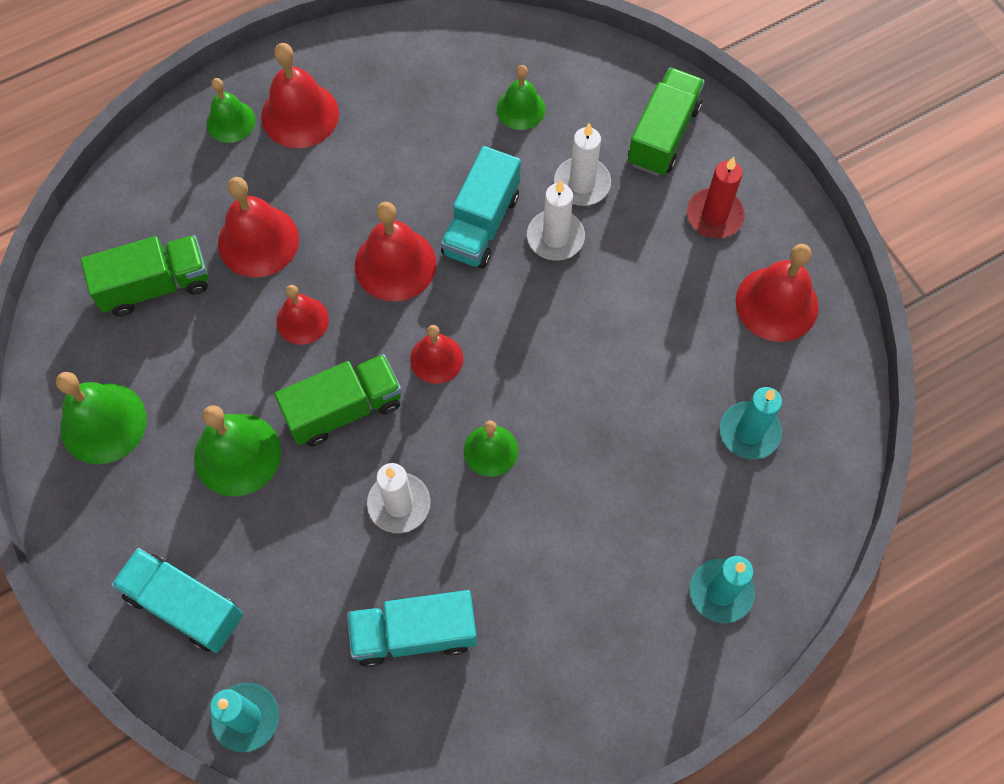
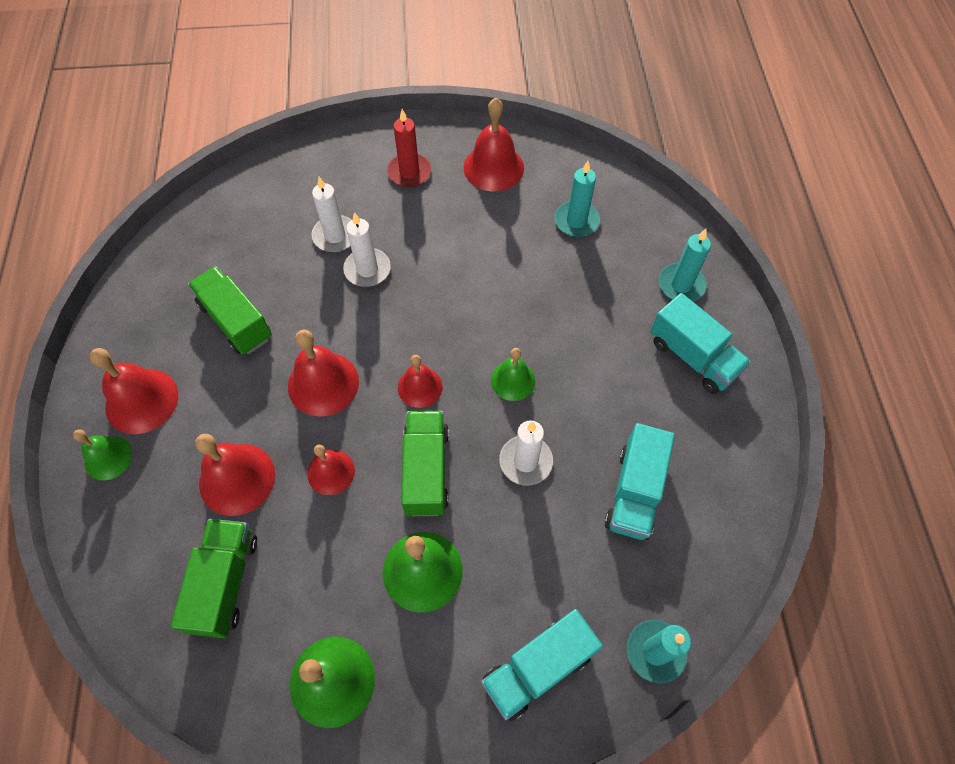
camera: 65 degrees left, 5 degrees down
(481, 224) = (326, 311): turquoise truck -> turquoise truck (693, 356)
(521, 109) = (248, 247): green bell -> none
(663, 135) = (329, 174): green truck -> green truck (236, 321)

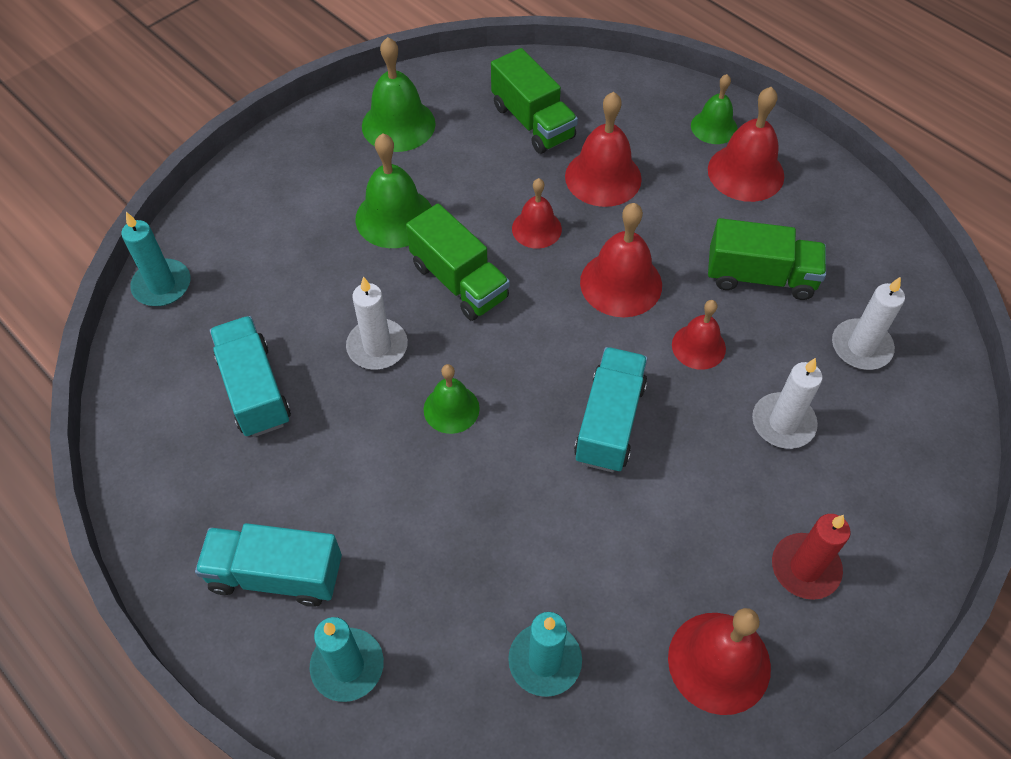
camera: 140 degrees right, 5 degrees down
(367, 269) = (708, 412): white candle -> white candle (861, 347)
(420, 387) = (533, 340): red bell -> red bell (698, 346)
(538, 668) = (252, 219): turquoise truck -> turquoise truck (609, 422)

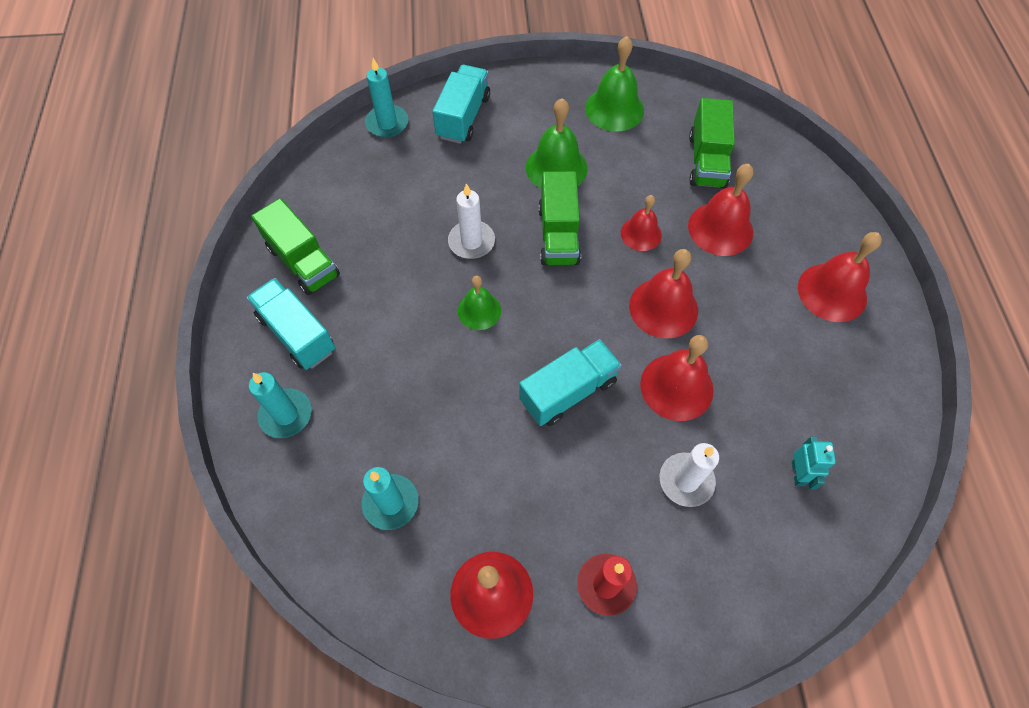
camera: 40 degrees right, 5 degrees up
(254, 390) = (381, 219): turquoise truck -> turquoise truck (463, 117)
(698, 346) = (676, 387): red bell -> red bell, size x1.59
(714, 127) = (839, 244): green bell -> none
(760, 276) = (769, 371): green truck -> green truck (303, 261)
(861, 347) = (798, 473): white candle -> turquoise robot

